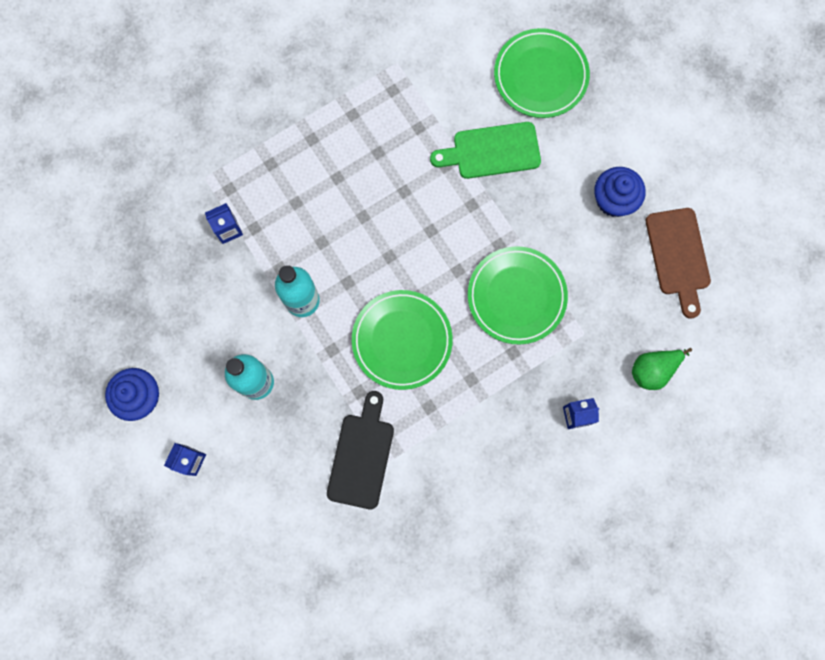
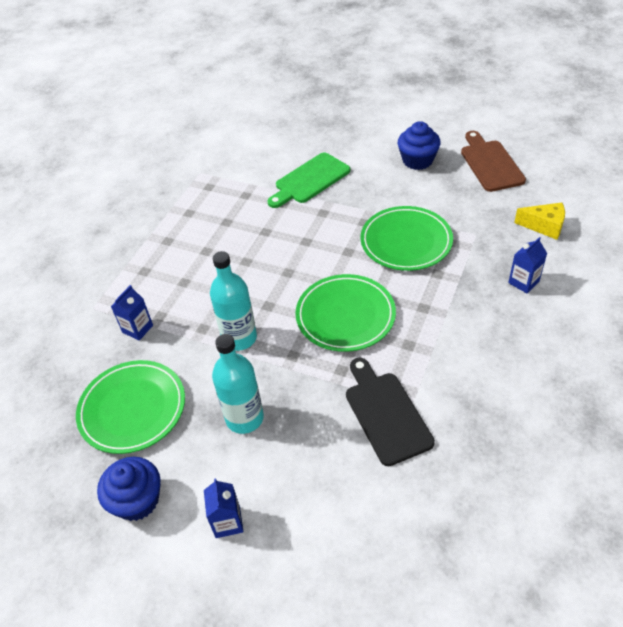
camera: 30 degrees left, 30 degrees down
(540, 76) = (307, 132): green plate -> green plate (132, 409)
(653, 370) = (544, 226): green pear -> yellow cheese
(678, 256) = (490, 163): brown cutting board -> brown cutting board turned 150 degrees counterclockwise

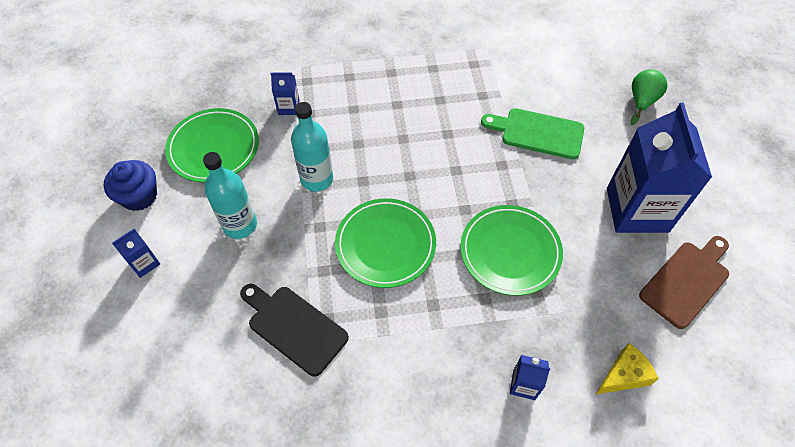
camera: 55 degrees right, 10 degrees up
(328, 116) = (641, 101): none -> green pear
(385, 414) = (294, 327): black cutting board -> black cutting board turned 90 degrees counterclockwise
(417, 160) = (637, 210): blue cupcake -> blue carton
(544, 226) = (623, 375): yellow cheese -> yellow cheese turned 105 degrees counterclockwise

